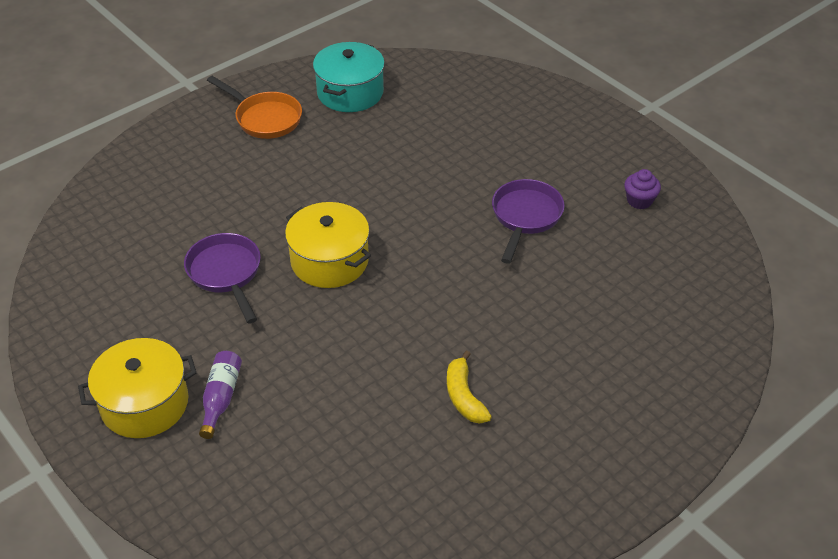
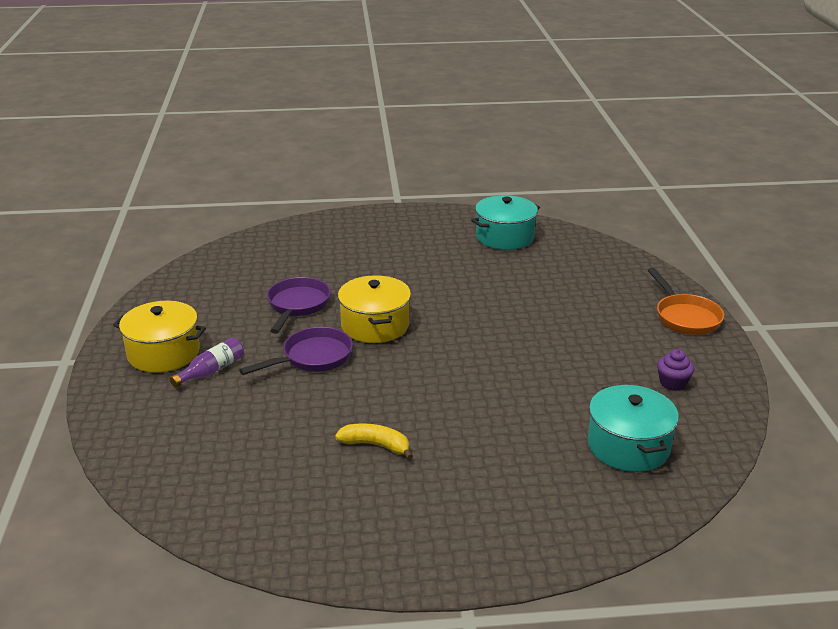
camera: 35 degrees right, 15 degrees down
(265, 118) = (425, 232): orange pan -> orange pan (685, 317)
(464, 396) = (376, 445): yellow banana -> yellow banana turned 90 degrees clockwise
(525, 217) = (557, 356): purple pan -> purple pan (312, 358)
(661, 285) = (628, 446): none -> turquoise pot

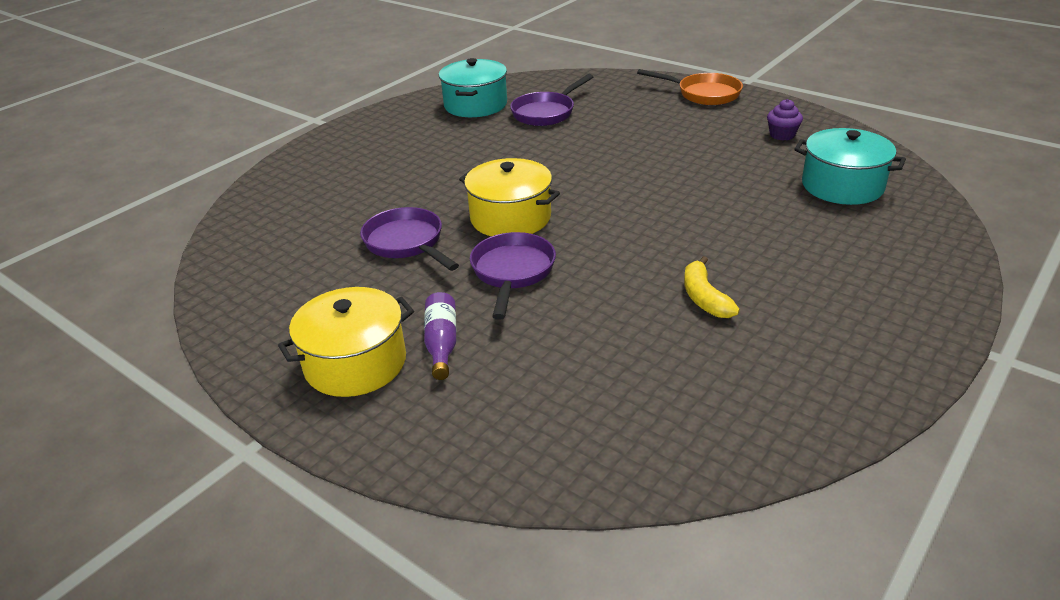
camera: 45 degrees left, 5 degrees up
(376, 445) = (704, 298): yellow banana -> yellow banana turned 75 degrees counterclockwise
(538, 268) = (546, 112): none -> purple pan

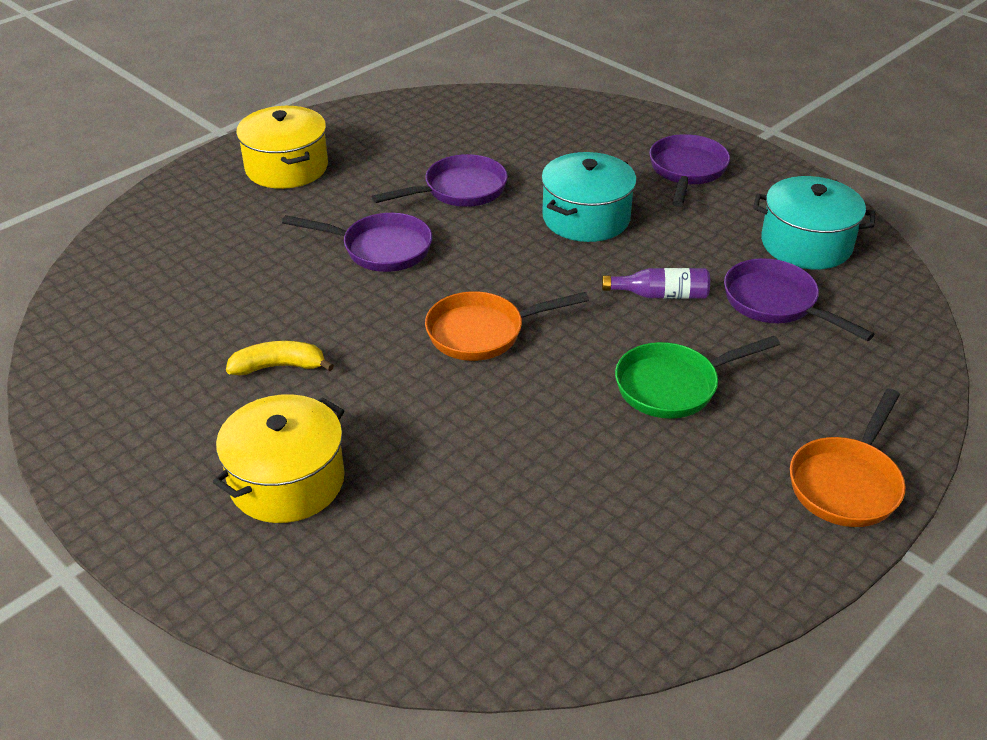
camera: 95 degrees right, 5 degrees up
(377, 145) = (687, 171): none -> purple pan
(441, 343) = (290, 207): purple bottle -> purple bottle (660, 295)
(510, 218) = (487, 254): yellow pot -> yellow pot (287, 481)
(617, 209) = (483, 332): none -> orange pan
(646, 139) = (673, 386): none -> green pan
(782, 135) = (666, 541): purple cupcake -> none
(842, 186) = (479, 560): turquoise pot -> turquoise pot (586, 218)

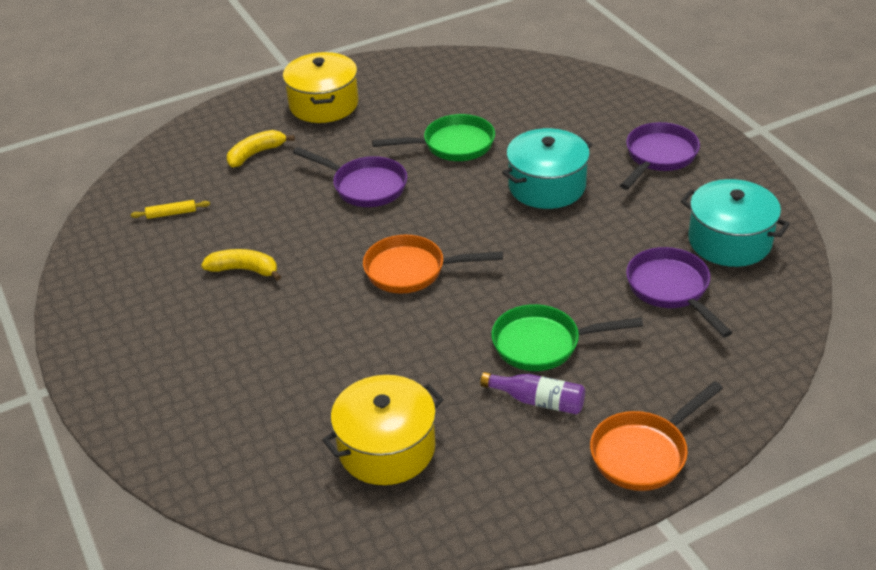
camera: 20 degrees right, 0 degrees up
(154, 317) = (171, 214): none -> yellow rolling pin
(229, 232) = (256, 154): none -> yellow banana
(287, 481) = (210, 359): yellow pot -> yellow pot (386, 448)
(459, 190) = (453, 145): purple pan -> green pan
(660, 295) = (574, 265): purple bottle -> purple bottle (538, 401)

